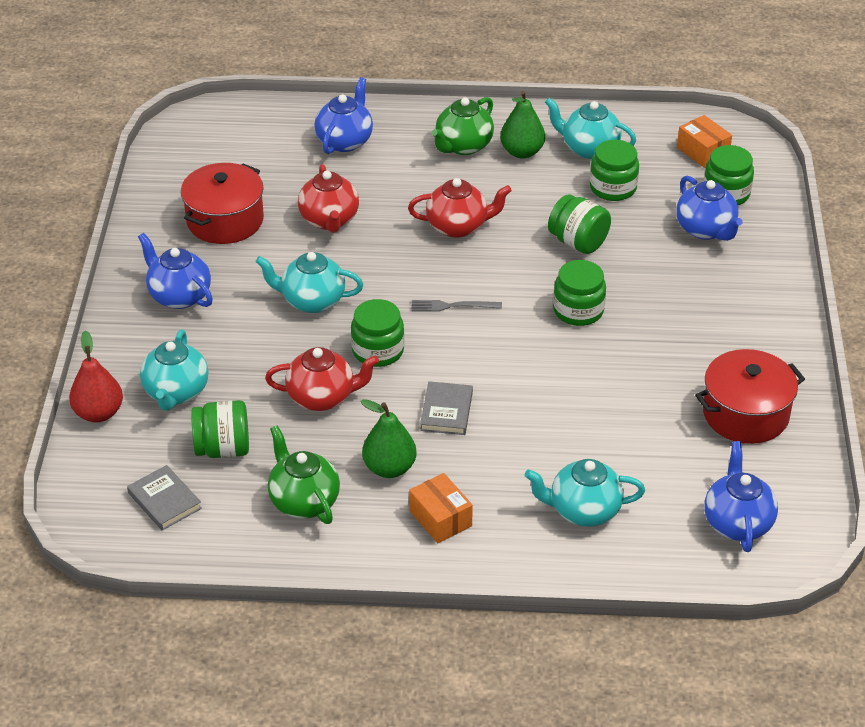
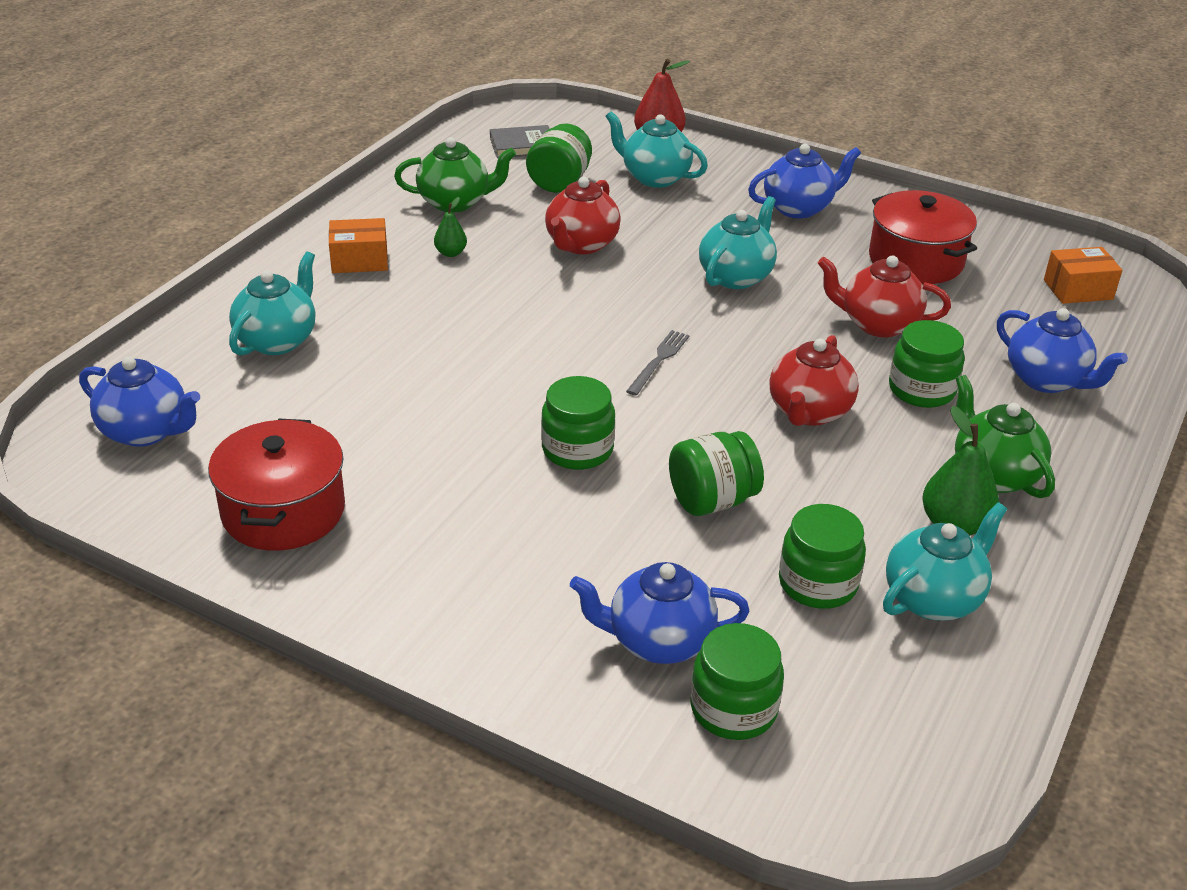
camera: 115 degrees right, 5 degrees down
(378, 351) = (623, 292): green jar -> green jar (921, 390)
(389, 468) = (451, 253): green pear -> green pear, size x0.56
(446, 411) = (495, 306): grey book -> none
(703, 151) = (864, 734): orange box -> orange box (1078, 289)

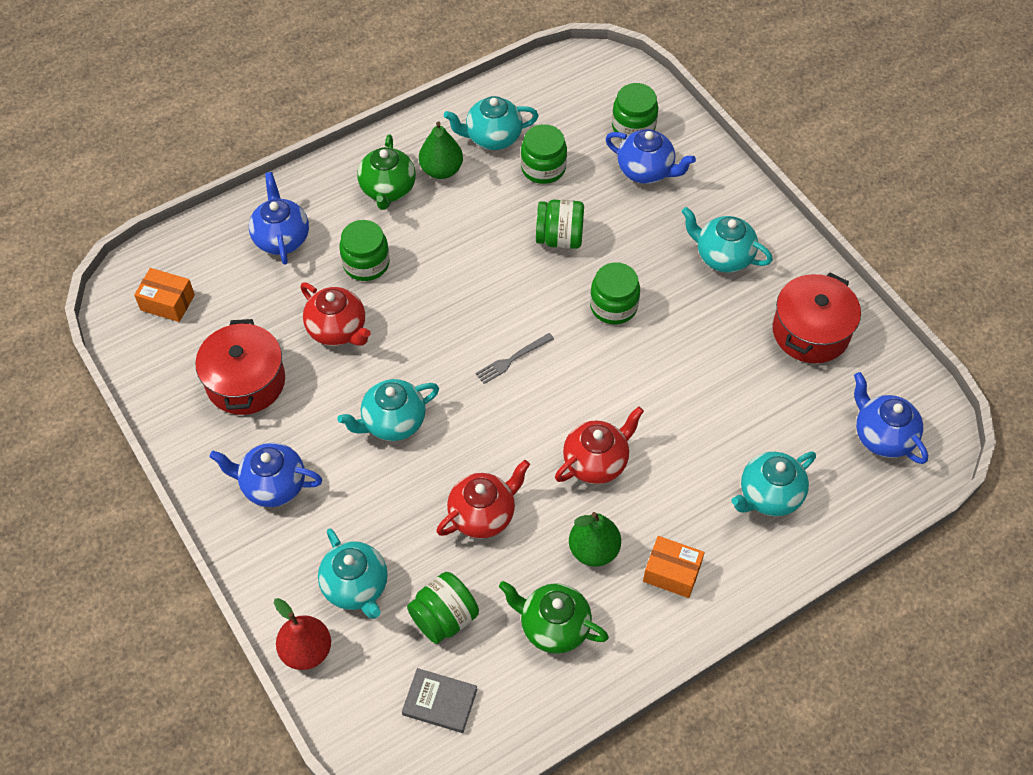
camera: 150 degrees left, 20 degrees up
(451, 253) = (593, 550): green pear -> green pear, size x1.77
(460, 560) = (723, 256): none -> turquoise teapot
(809, 412) = (451, 276): red teapot -> red teapot (596, 462)

